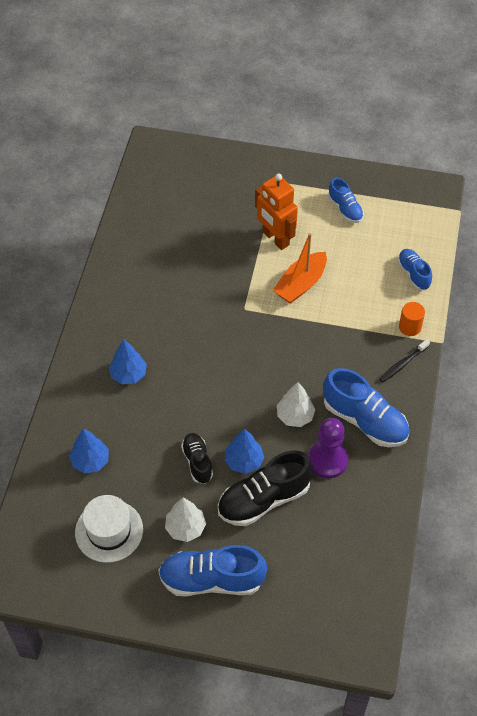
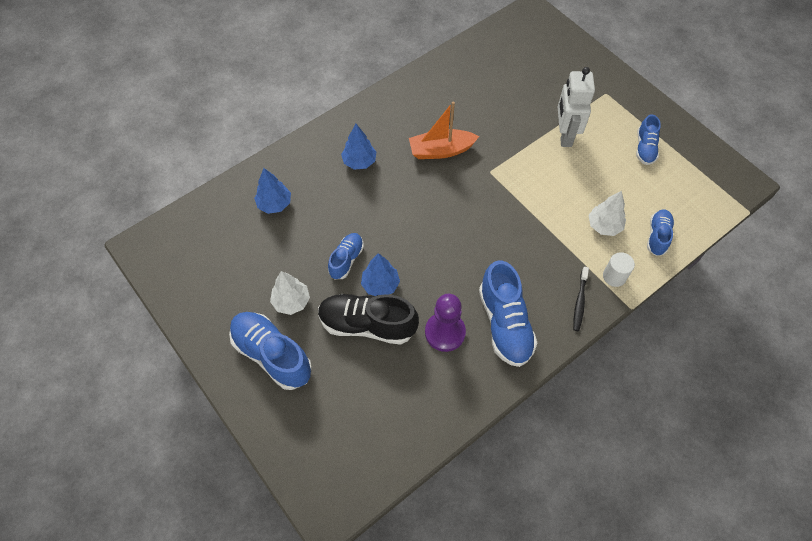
camera: 40 degrees right, 5 degrees up
(109, 531) = (239, 262): white hat -> none
(197, 462) = (346, 260): black shoe -> blue shoe
(275, 238) = (564, 135): orange robot -> white robot
(295, 416) = (452, 279): white tree -> white tree (604, 226)
(300, 284) = (552, 182): orange boat -> orange boat (441, 150)
(402, 364) = (580, 302): black toothbrush -> black toothbrush turned 75 degrees counterclockwise
(410, 327) = (614, 276): orange cylinder -> white cylinder

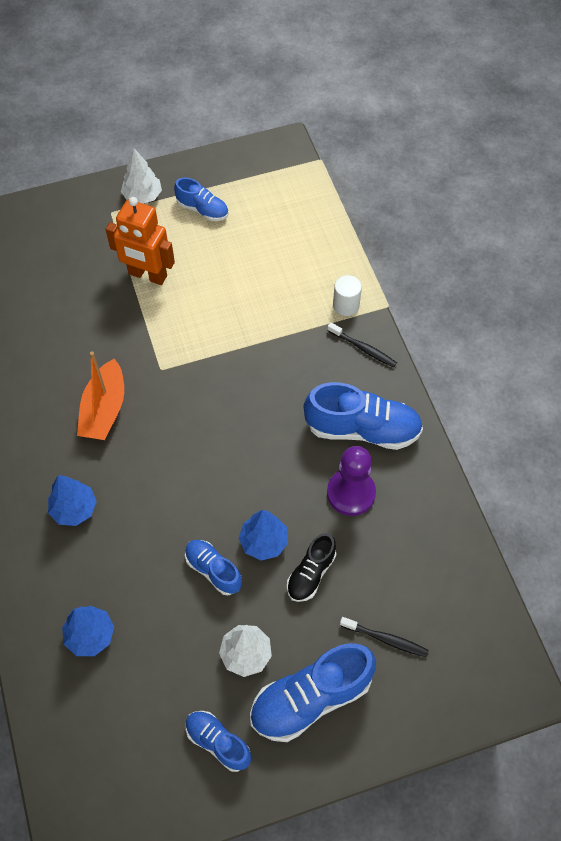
camera: 70 degrees left, 0 degrees up
(333, 394) = (385, 639): none -> black toothbrush
(367, 325) = (311, 573): black shoe -> black shoe, size x0.57
(564, 135) = (147, 275): white robot -> orange robot
(604, 226) = (282, 288): white tree -> white tree (143, 196)
(657, 236) = (315, 247): blue shoe -> blue shoe (218, 742)

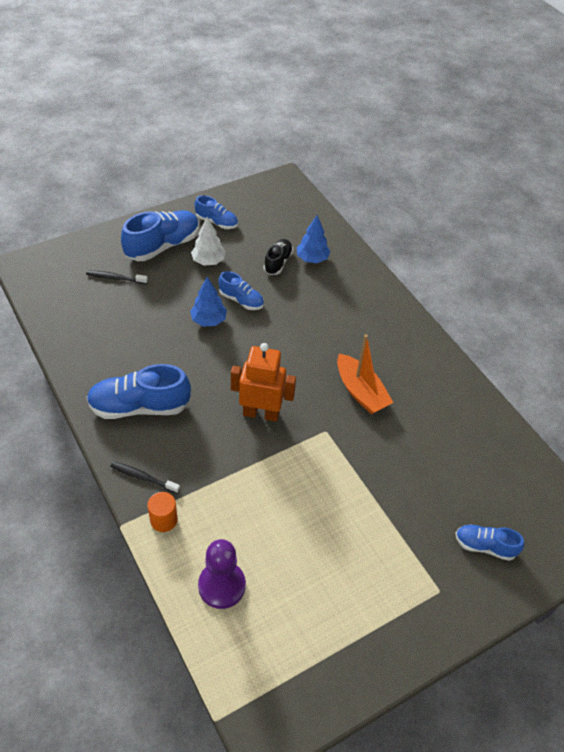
camera: 165 degrees right, 10 degrees down
(74, 509) = (353, 323): blue tree -> none
(104, 410) = (360, 392): orange boat -> orange boat turned 150 degrees clockwise
(143, 196) = (413, 619): white tree -> none
(147, 275) = (371, 521): orange robot -> orange robot (261, 413)
(202, 210) = (340, 613): blue shoe -> blue shoe (485, 546)
(311, 573) = (171, 306): black shoe -> black shoe (278, 262)
(346, 305) = (164, 520): white cylinder -> orange cylinder
(351, 493) = (146, 359): purple pawn -> purple pawn (222, 585)

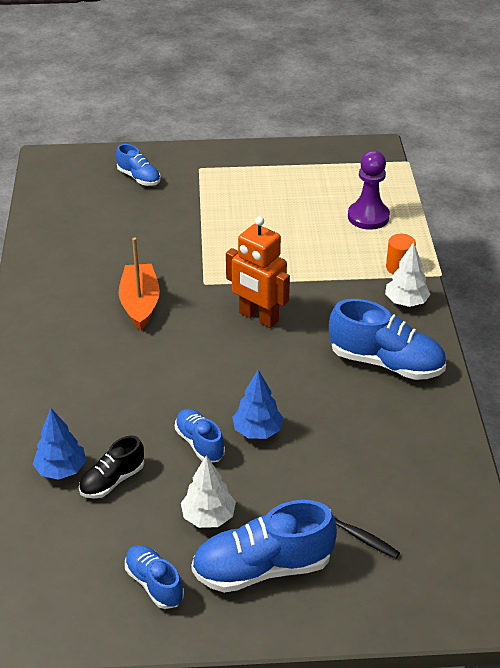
camera: 150 degrees left, 10 degrees down
(143, 477) = (406, 302): black toothbrush -> white tree

